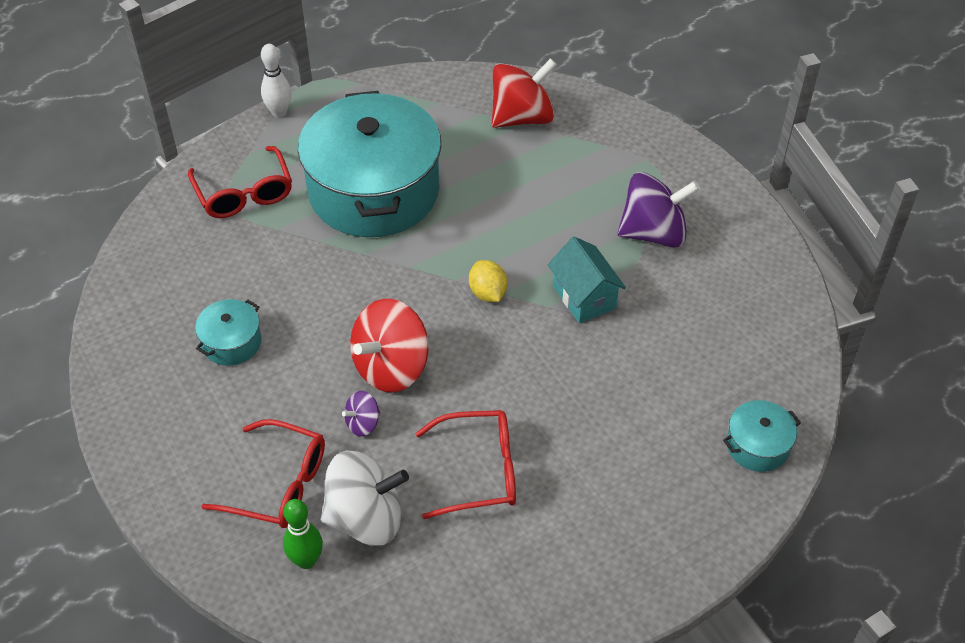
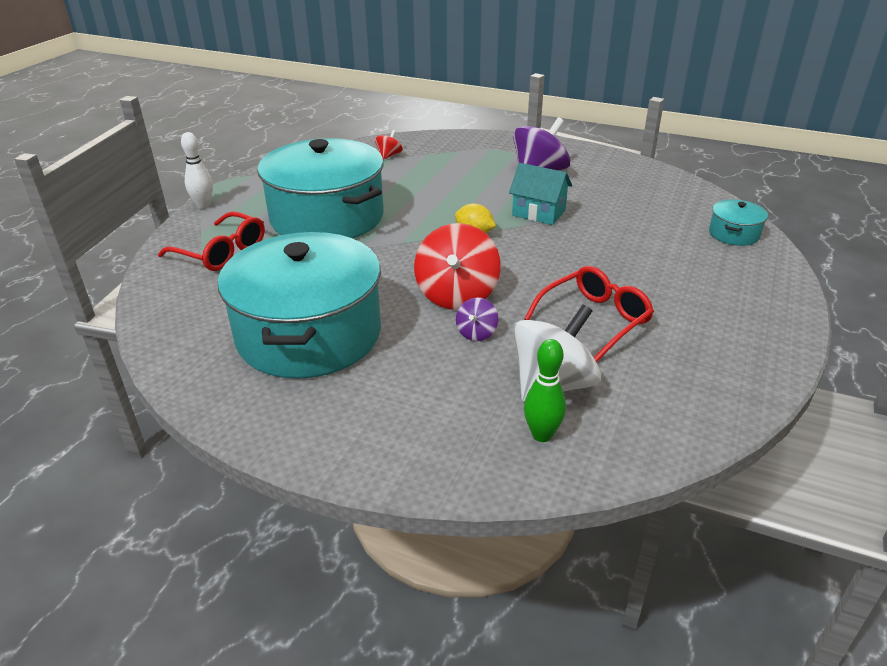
camera: 35 degrees left, 15 degrees down
(231, 342) = (309, 334): turquoise pot -> turquoise pot, size x2.42
(279, 484) = (457, 399): red glasses -> none
(522, 117) = (389, 155): red spinning top -> red spinning top, size x0.48

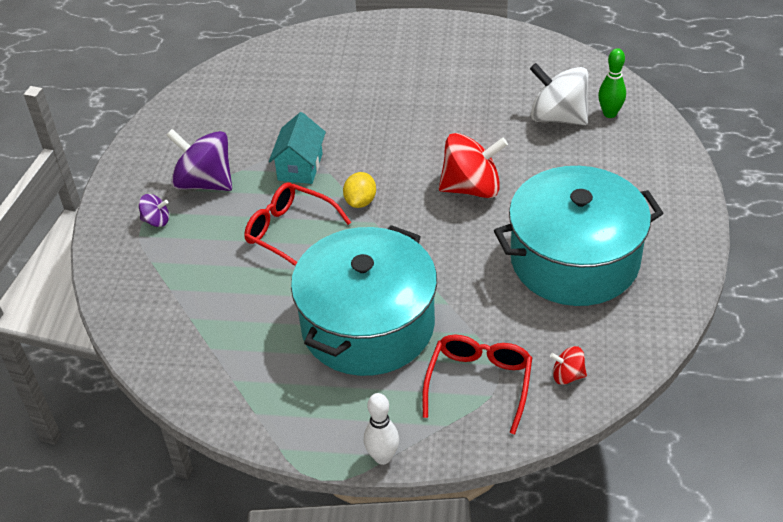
camera: 105 degrees left, 10 degrees up
(389, 155) = (183, 324): red spinning top -> red spinning top (567, 375)
(476, 333) = (519, 165): purple spinning top -> purple spinning top (156, 220)
(594, 320) = (468, 108): red glasses -> red glasses (289, 232)
(734, 234) = (299, 50): turquoise pot -> none

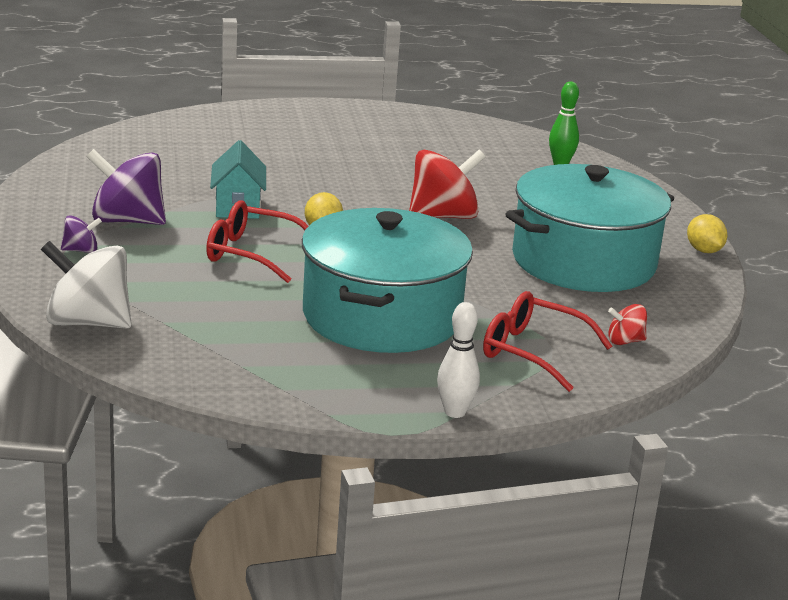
camera: 20 degrees left, 20 degrees down
(479, 383) = (532, 352): red glasses -> red glasses turned 60 degrees counterclockwise
(557, 117) = (507, 167): white spinning top -> white spinning top (88, 322)
(695, 250) = (704, 251): none -> yellow lemon

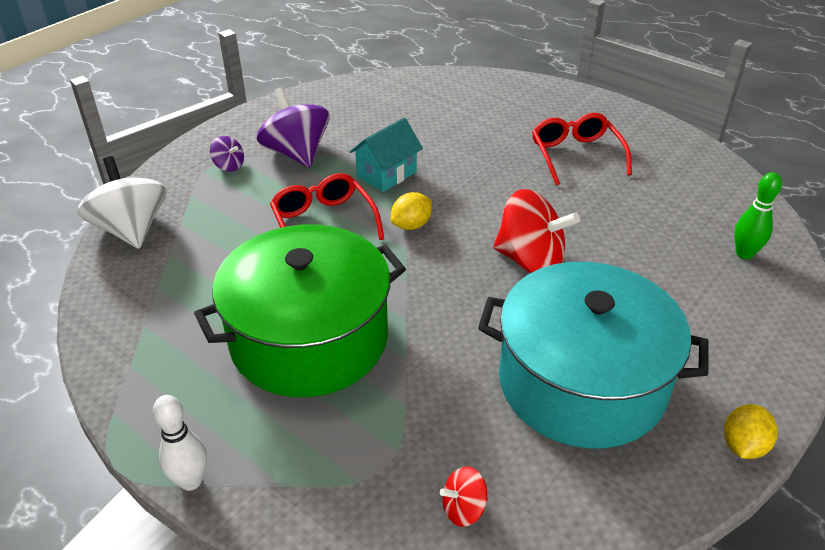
camera: 50 degrees right, 15 degrees up
(381, 316) = (309, 339): turquoise pot -> green pot
(532, 352) = (359, 460): red glasses -> red glasses (576, 155)
(625, 341) = (463, 508): red spinning top -> red spinning top turned 60 degrees counterclockwise

